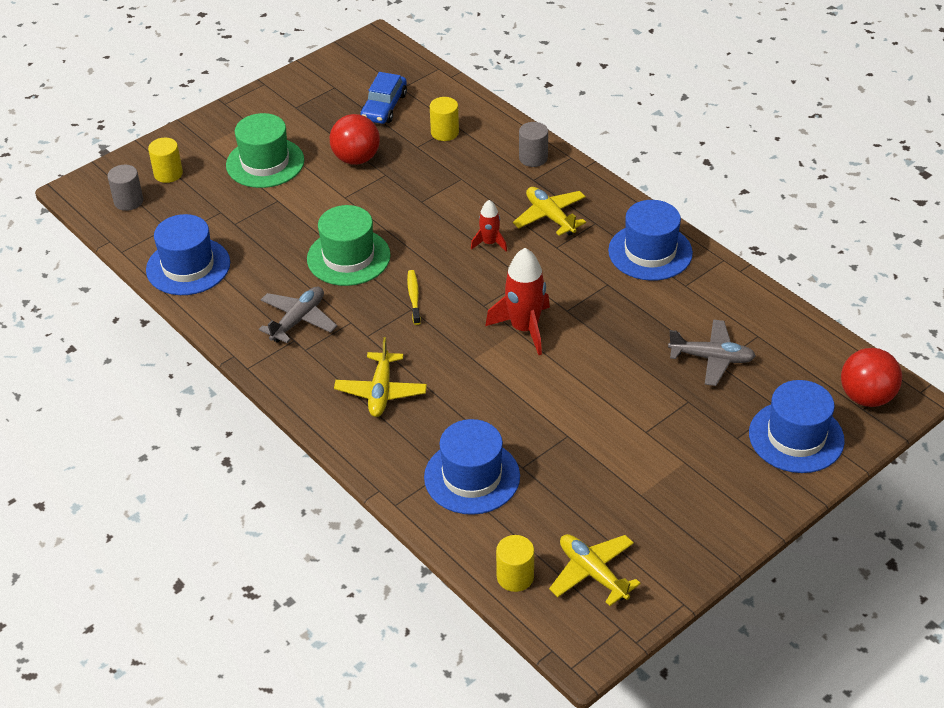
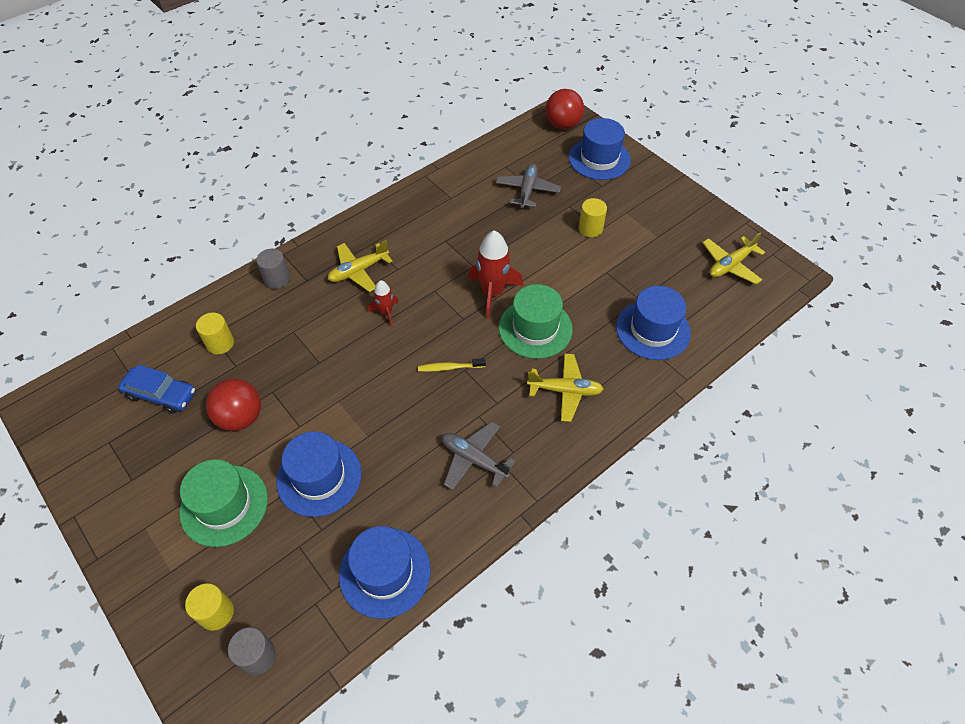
camera: 90 degrees left, 10 degrees up
(348, 257) = (390, 420): green hat -> green hat (535, 328)
(515, 577) = (742, 307): yellow cylinder -> yellow cylinder (590, 228)
(650, 252) = (411, 214): blue hat -> blue hat (319, 477)

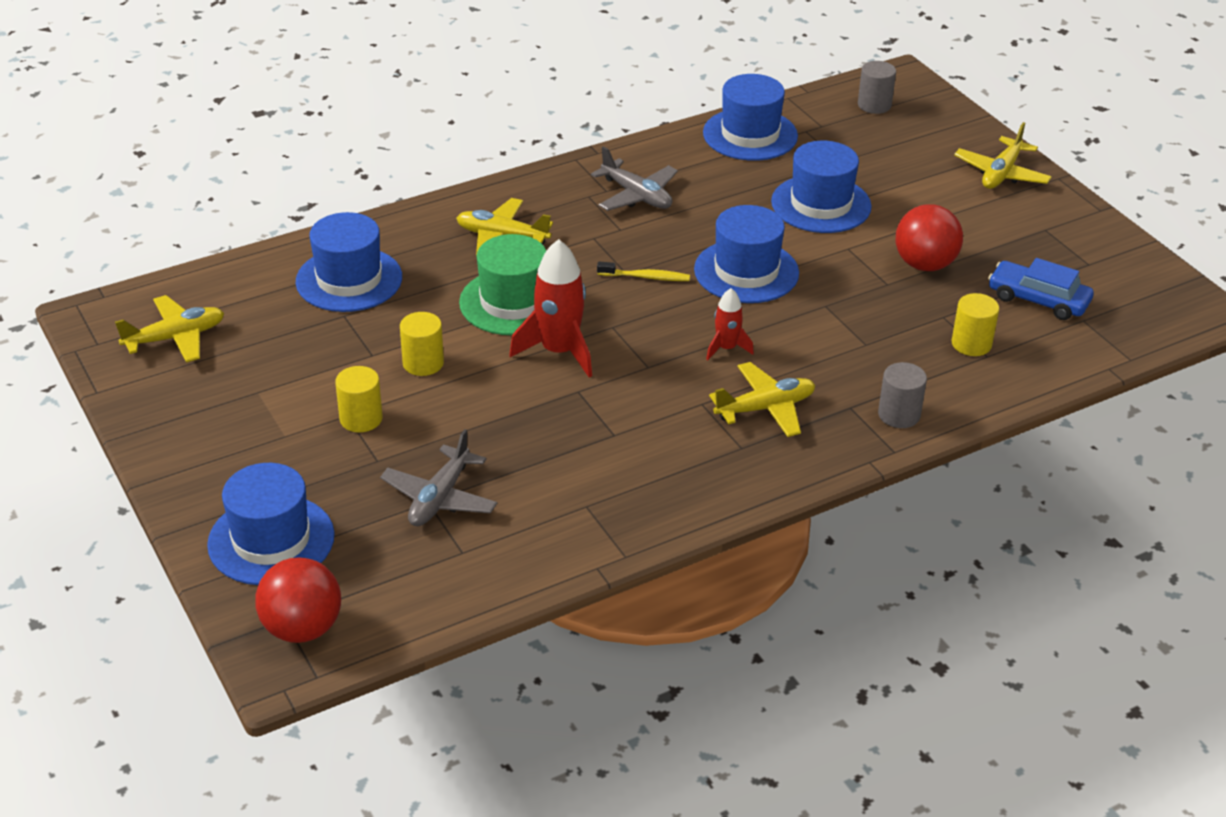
camera: 170 degrees left, 15 degrees down
(150, 555) = (1001, 173): none -> yellow plane
(216, 613) = (920, 132): yellow cylinder -> yellow cylinder (423, 363)
(224, 505) = (928, 197): green hat -> none
(377, 386) = (746, 271): none -> blue hat

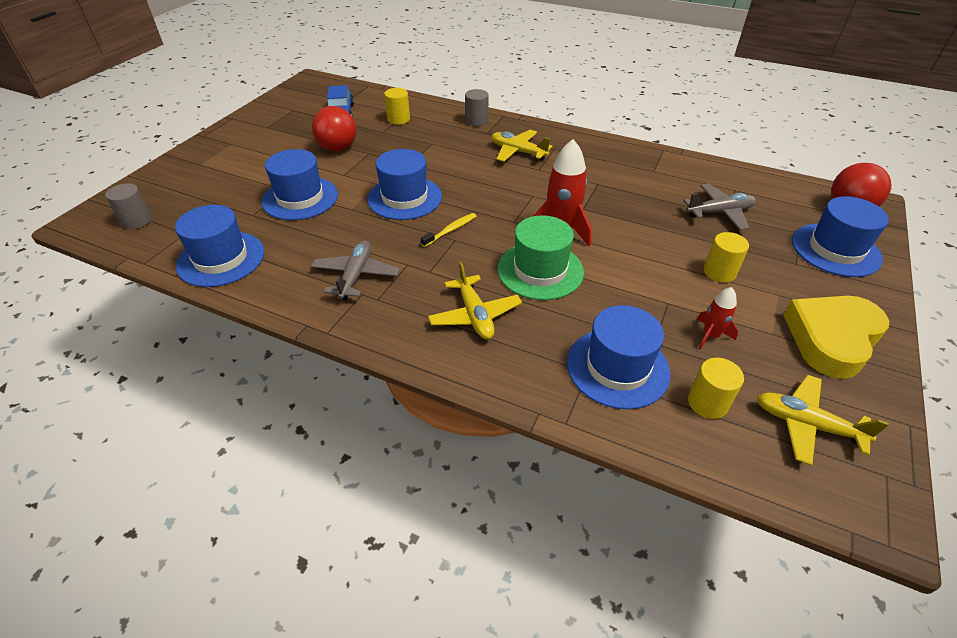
camera: 125 degrees left, 5 degrees up
(203, 423) = (831, 339): none -> yellow heart
(423, 363) = (643, 275): yellow cylinder -> yellow cylinder (707, 403)
(646, 277) = (451, 230): yellow toothbrush -> yellow toothbrush turned 75 degrees clockwise
(726, 348) = (485, 178): red rocket -> red rocket (710, 335)
(1001, 173) = (210, 152): yellow plane -> none

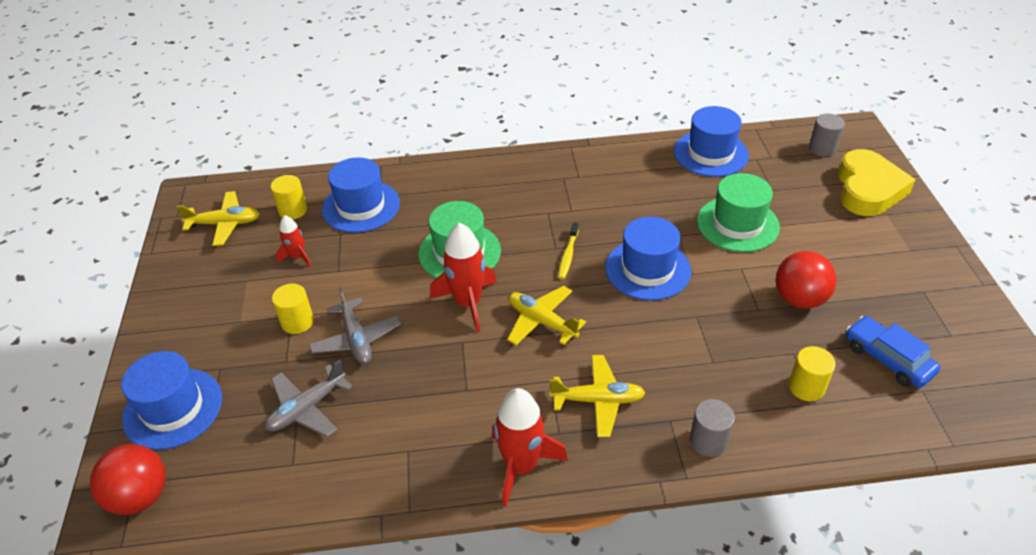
camera: 150 degrees right, 0 degrees up
(300, 198) = (737, 224): blue hat -> green hat
(356, 275) = (598, 185): grey plane -> grey plane (356, 339)
(475, 315) = (483, 197): yellow plane -> yellow plane (542, 321)
(587, 144) = (521, 466): none -> red rocket
(831, 339) = (196, 296): yellow heart -> yellow heart (868, 189)

